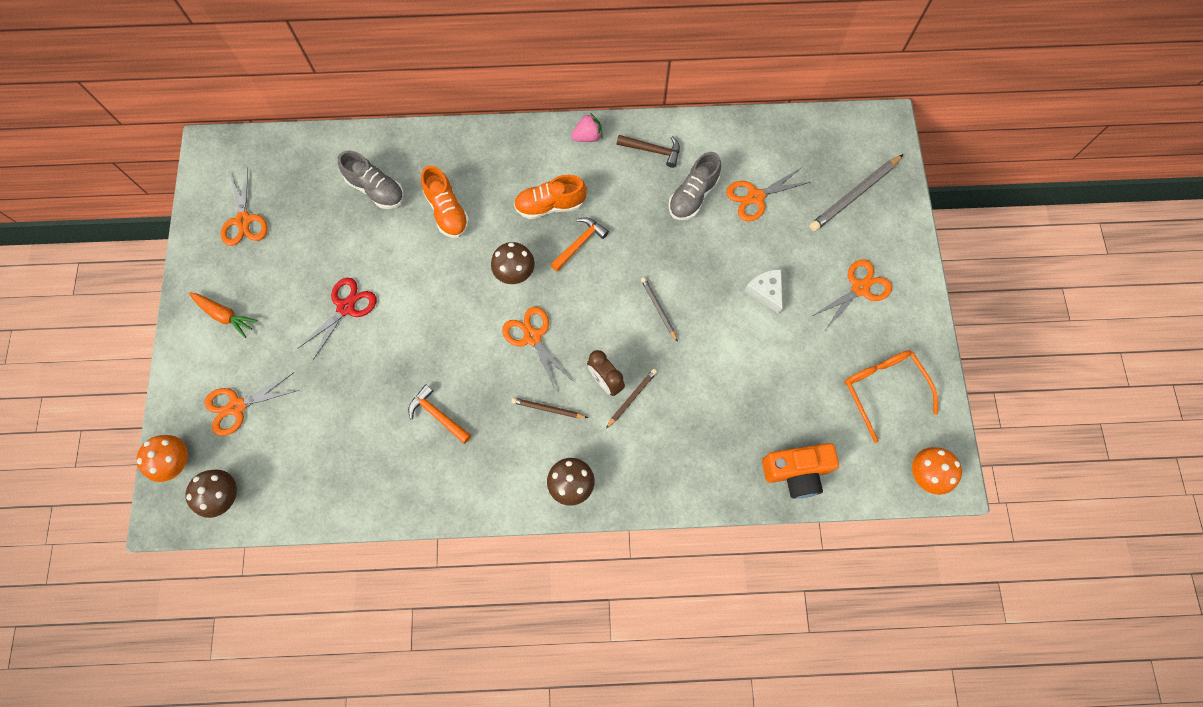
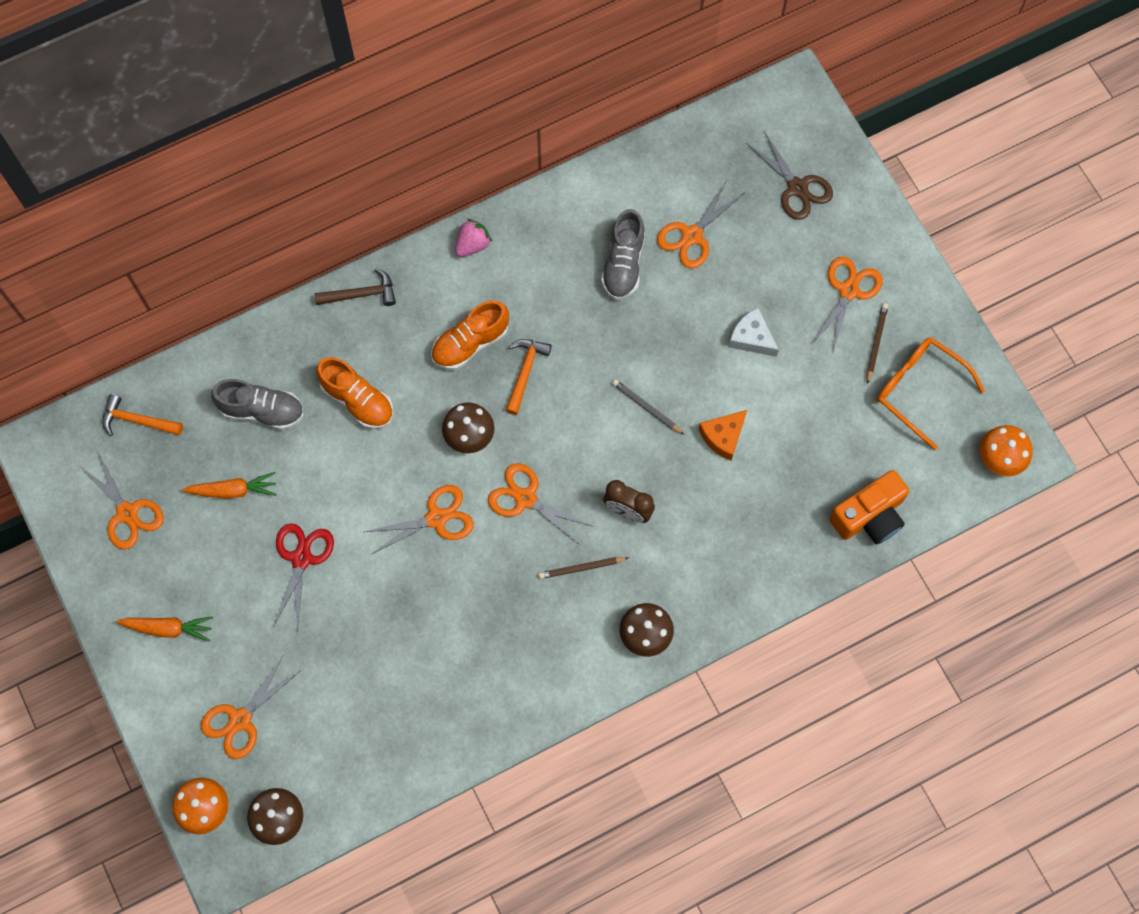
camera: 25 degrees left, 0 degrees up
(325, 237) = (233, 490): none -> orange carrot
(437, 415) = (466, 628): orange hammer -> orange hammer (137, 420)
(459, 322) = (436, 518): none -> orange scissors
(632, 398) = (664, 516): brown pencil -> brown pencil (876, 342)
(653, 150) = (553, 230): brown hammer -> brown hammer (361, 294)
(707, 357) = (723, 436): none -> orange cheese
(854, 195) = (797, 188): grey pencil -> brown scissors

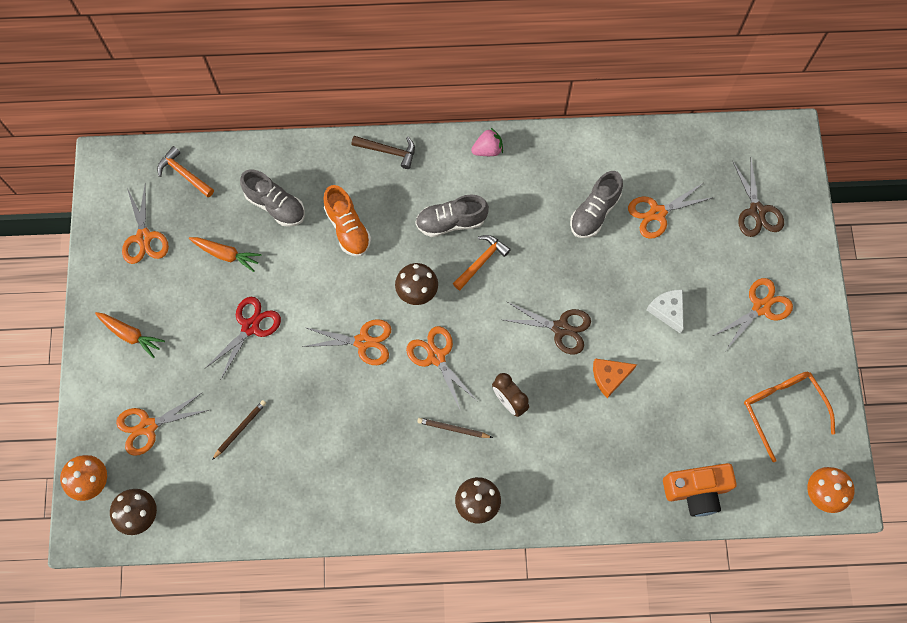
camera: 25 degrees right, 0 degrees up
(470, 343) = (451, 222): orange shoe -> grey shoe
(646, 407) = (561, 328): grey pencil -> brown scissors
(876, 342) = (764, 357): brown pencil -> brown pencil (240, 429)

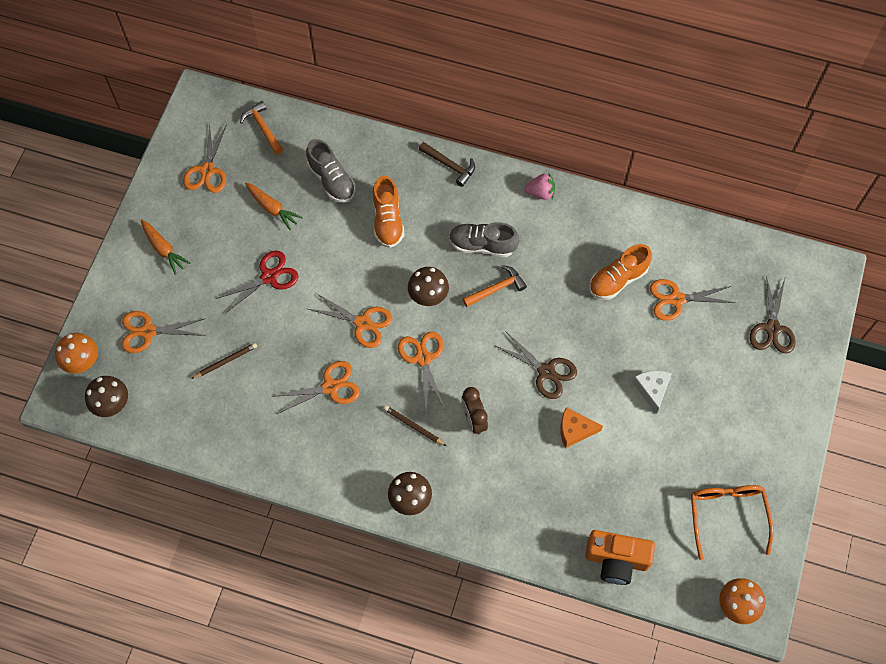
camera: 20 degrees right, 5 degrees down
(594, 212) = (617, 279): grey shoe -> orange shoe
(761, 307) = (742, 416): orange scissors -> orange scissors (330, 387)

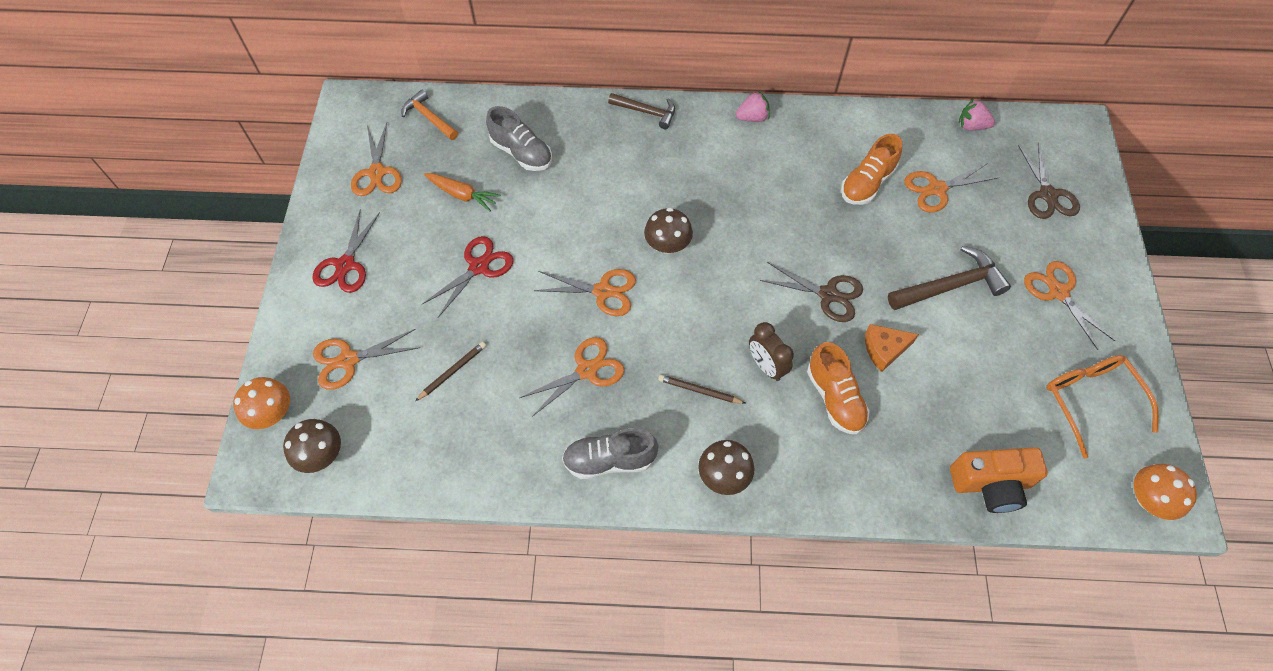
camera: 15 degrees left, 5 degrees down
(163, 249) = (345, 265): orange carrot -> red scissors
(387, 220) = (597, 179): orange shoe -> orange shoe (834, 398)
(423, 358) = (684, 313): orange scissors -> orange scissors (1058, 292)
(482, 245) = (709, 181): grey shoe -> grey shoe (609, 460)
(496, 288) = (741, 221): orange hammer -> none
(652, 389) = (950, 286): white cheese -> brown hammer
(733, 247) = (971, 126): none -> pink strawberry

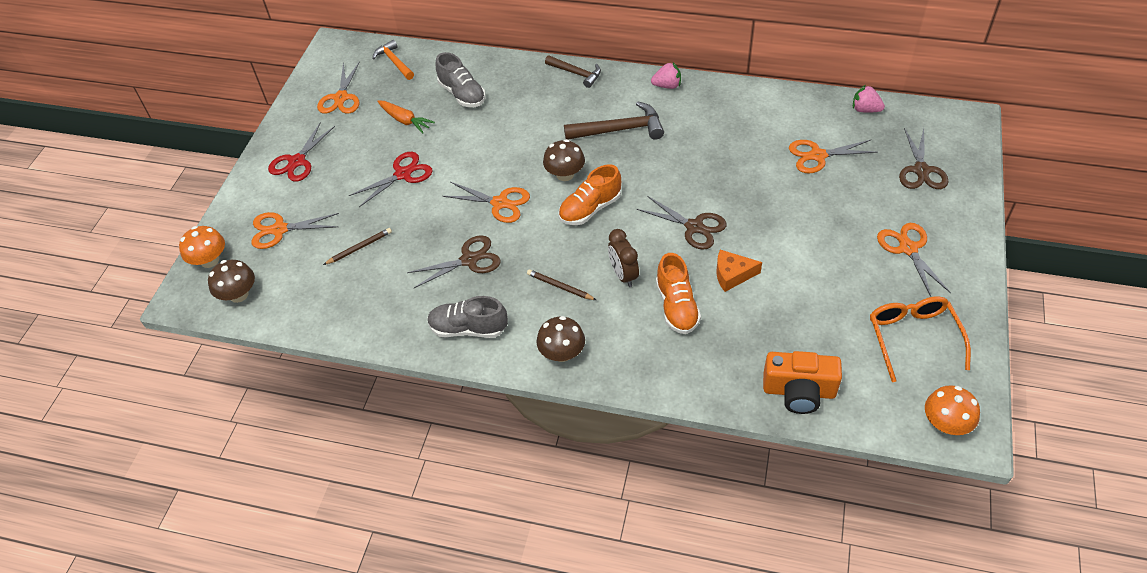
camera: 15 degrees right, 10 degrees down
(587, 370) = (469, 260): orange scissors -> brown scissors
(867, 183) = (755, 145): orange shoe -> orange shoe (590, 209)
(950, 286) = (808, 232): brown hammer -> brown hammer (620, 129)

